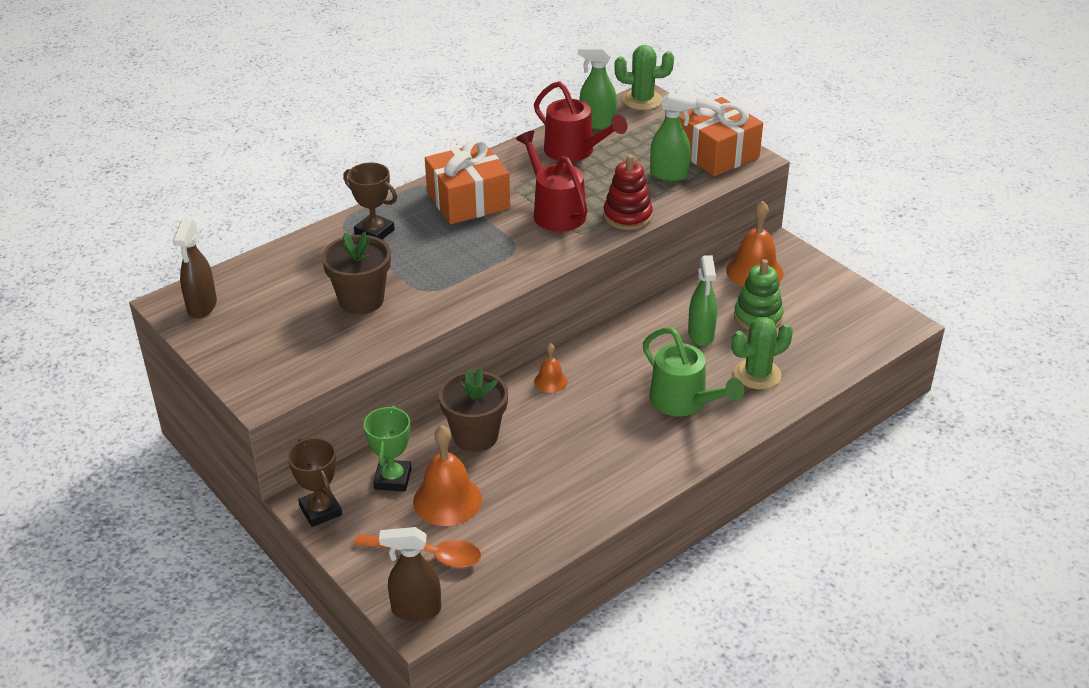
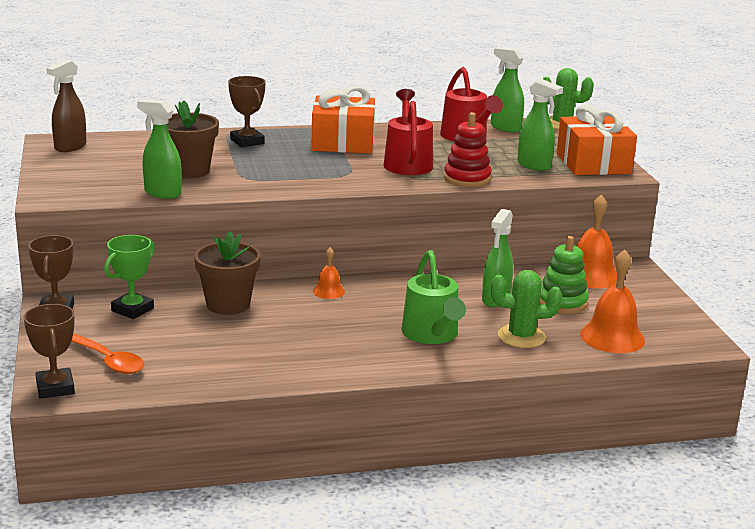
camera: 25 degrees right, 15 degrees down
(368, 345) = (162, 193): none -> green spray bottle
(415, 610) = (55, 388): brown spray bottle -> brown trophy
(447, 500) = (160, 334): orange bell -> orange bell (612, 337)

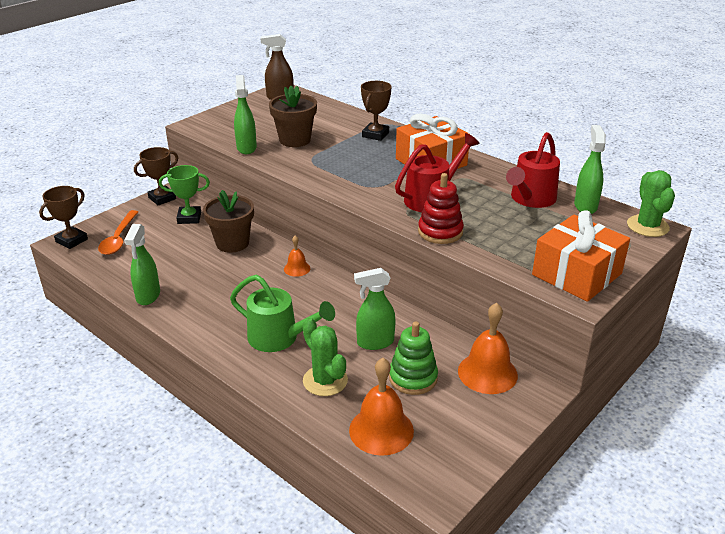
camera: 55 degrees right, 10 degrees up
(432, 335) = (280, 338): green watering can -> green watering can turned 105 degrees counterclockwise
(534, 166) = (520, 249): green spray bottle -> green spray bottle (148, 296)

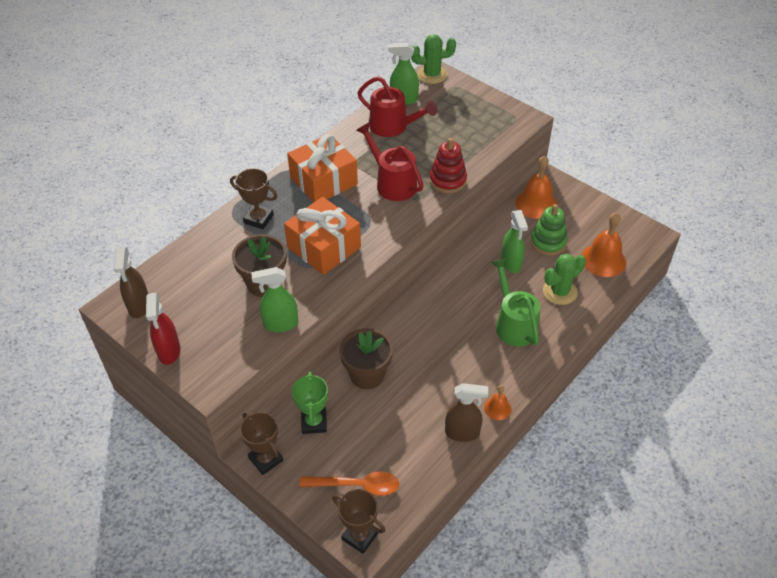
camera: 90 degrees left, 15 degrees up
(148, 296) = (462, 433): green spray bottle -> brown spray bottle
(231, 110) = (169, 351): none -> red spray bottle
(280, 338) = (513, 323): green watering can -> green watering can turned 45 degrees counterclockwise
(297, 268) = (411, 318): orange bell -> orange bell (497, 408)
(576, 274) = (499, 117): orange gift -> orange gift (324, 247)

